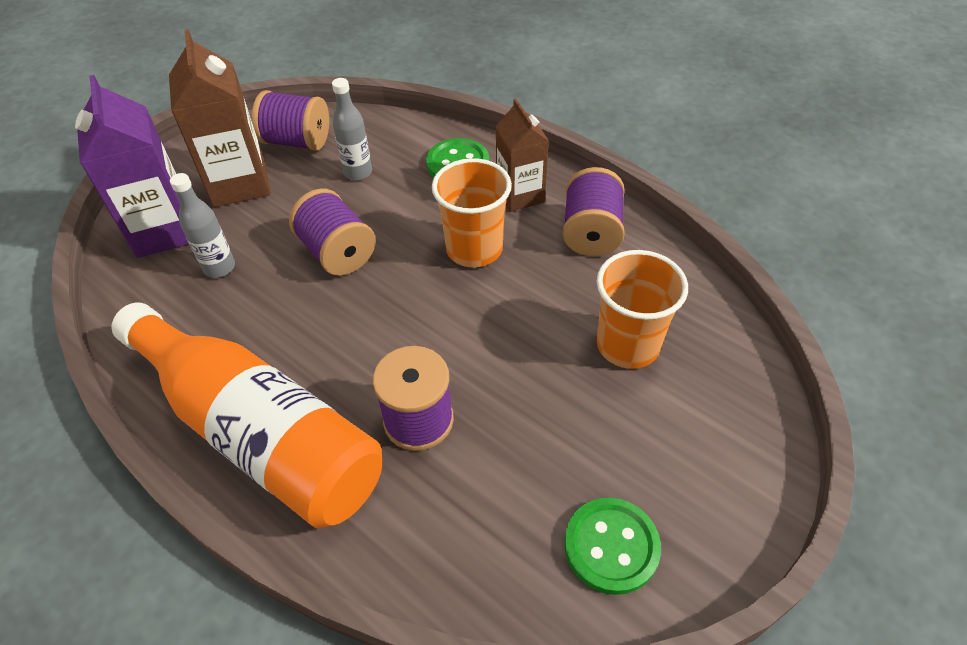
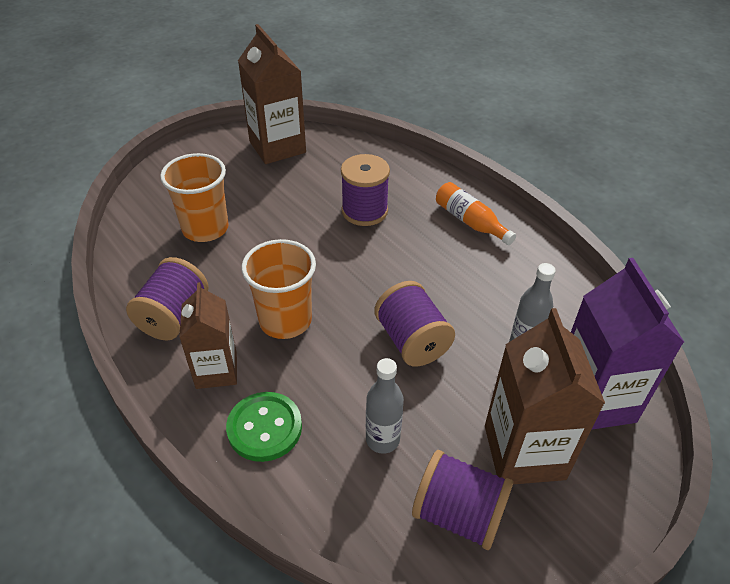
camera: 170 degrees left, 5 degrees down
(259, 431) = (470, 222): orange bottle -> orange bottle, size x0.43
(611, 546) = (277, 147): green button -> brown carton

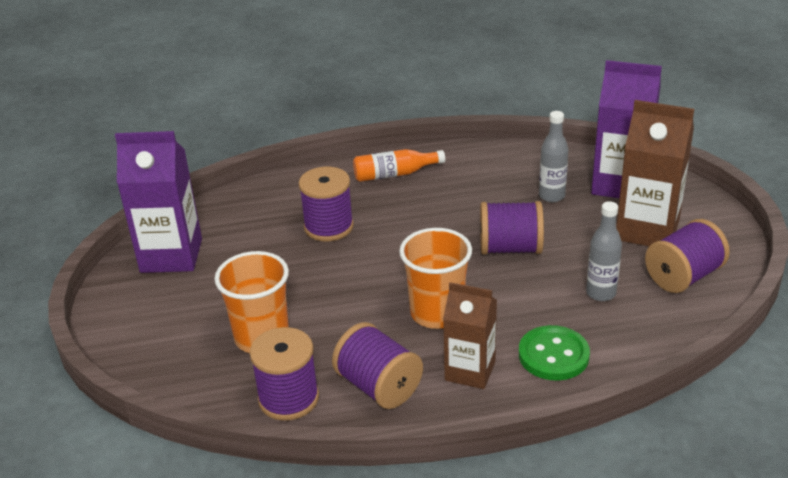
camera: 60 degrees left, 10 degrees down
(141, 270) = (288, 398): none -> purple spool
(277, 147) = (171, 255): brown carton -> purple carton

